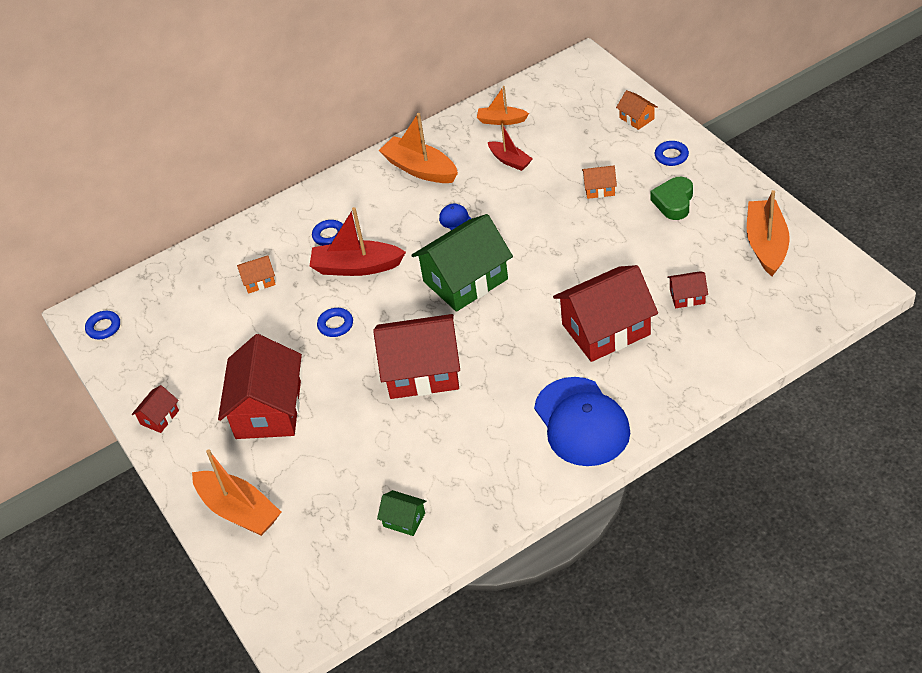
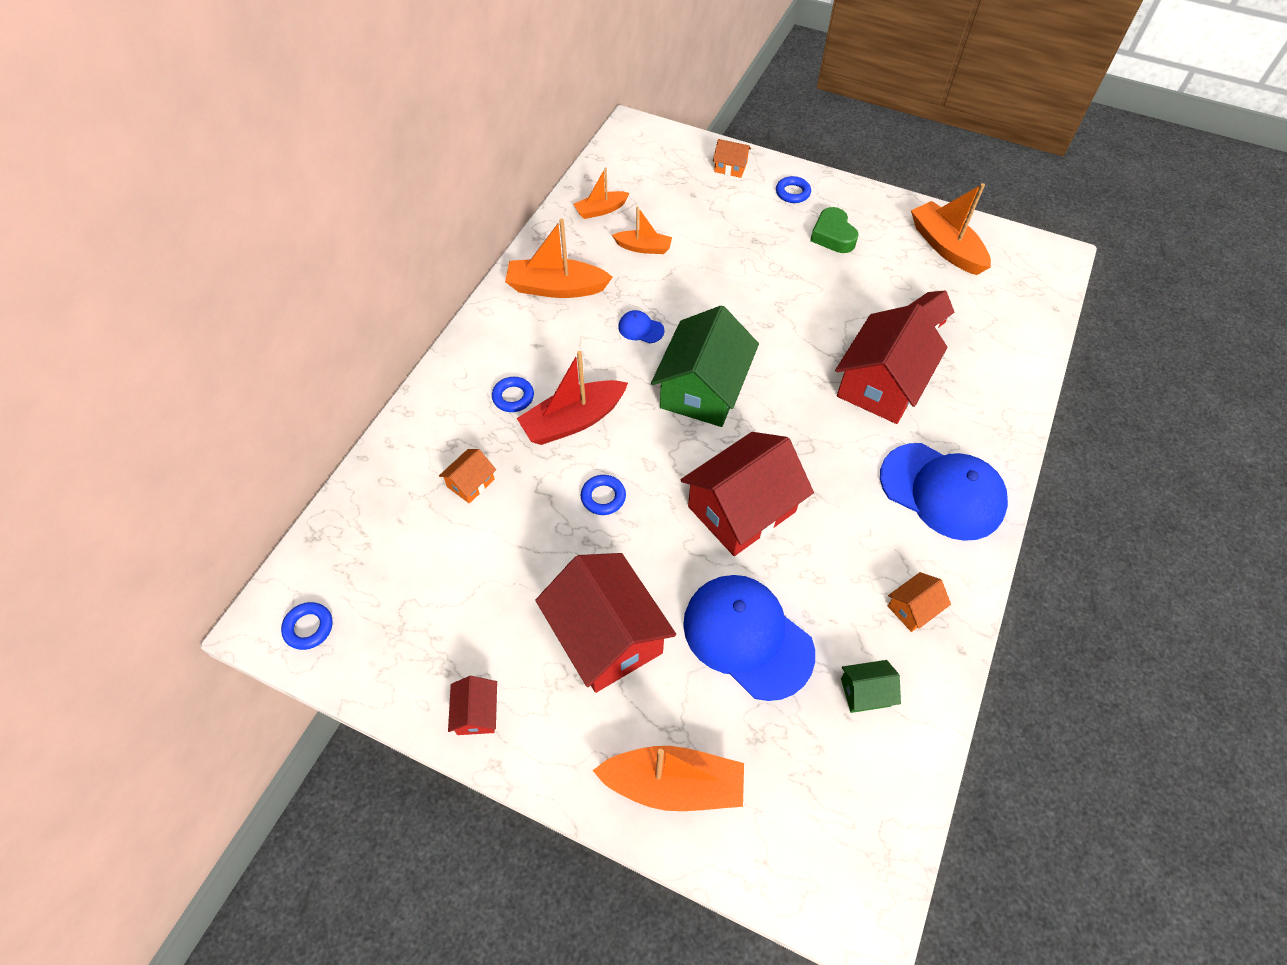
camera: 40 degrees left, 10 degrees up
(356, 451) = (747, 637): none -> blue cap
(510, 160) = (643, 248): red boat -> orange boat
(599, 189) = (754, 246): orange house -> orange house (913, 608)

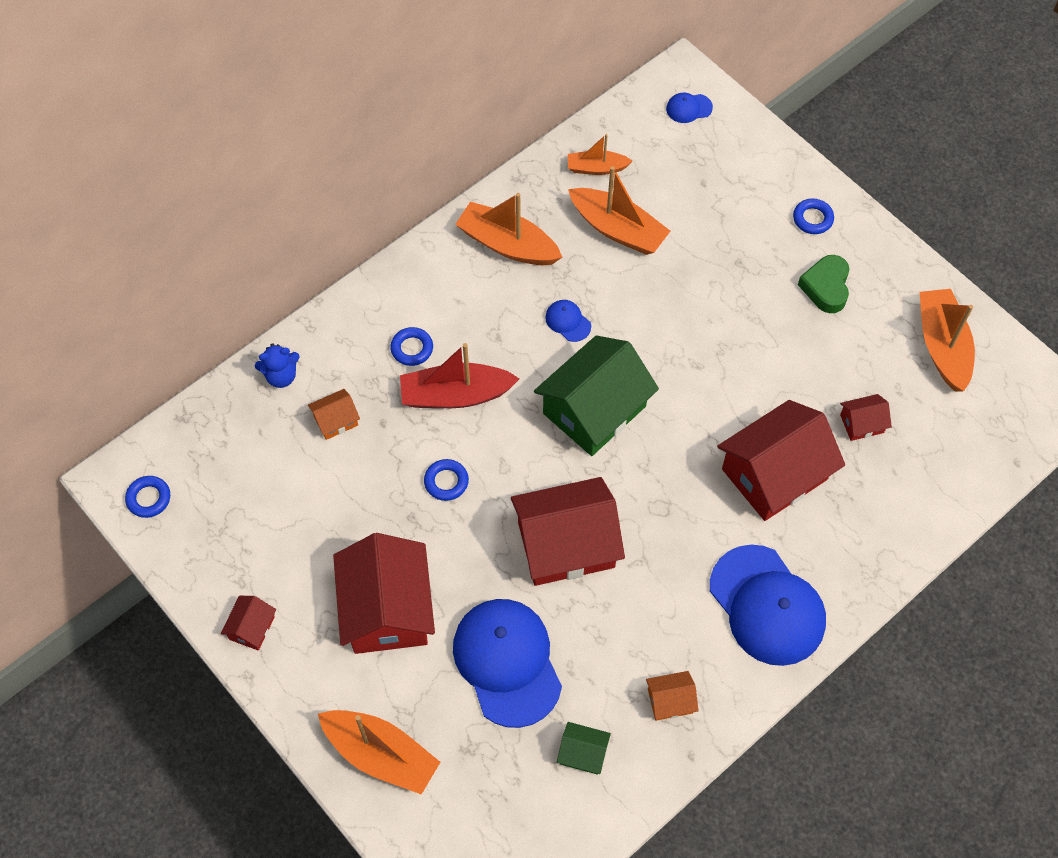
camera: 25 degrees right, 5 degrees up
(398, 463) = (281, 376): none -> blue teddy bear
(643, 248) = (618, 229): orange boat -> orange boat, size x1.69
(651, 148) = (689, 108): none -> blue cap
(730, 167) = (762, 162): orange house -> none

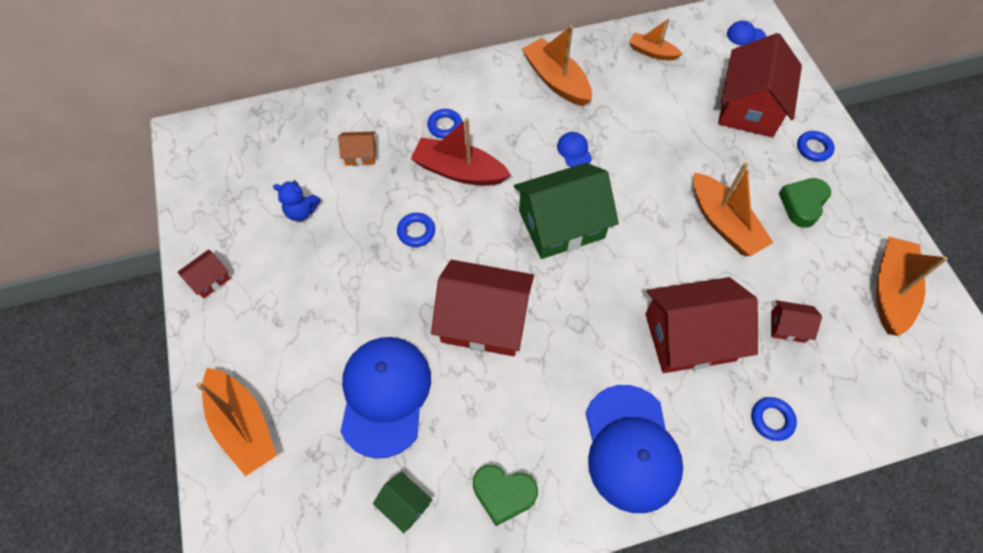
camera: 25 degrees right, 0 degrees up
(148, 498) = (198, 156): blue ring -> blue ring (771, 420)
(281, 376) = (340, 109): blue teddy bear -> blue teddy bear (301, 211)
(387, 609) = (316, 310): red house -> red house (749, 107)
(618, 229) = (647, 100): orange boat -> orange boat (724, 223)
(670, 701) = (503, 494): orange house -> green heart

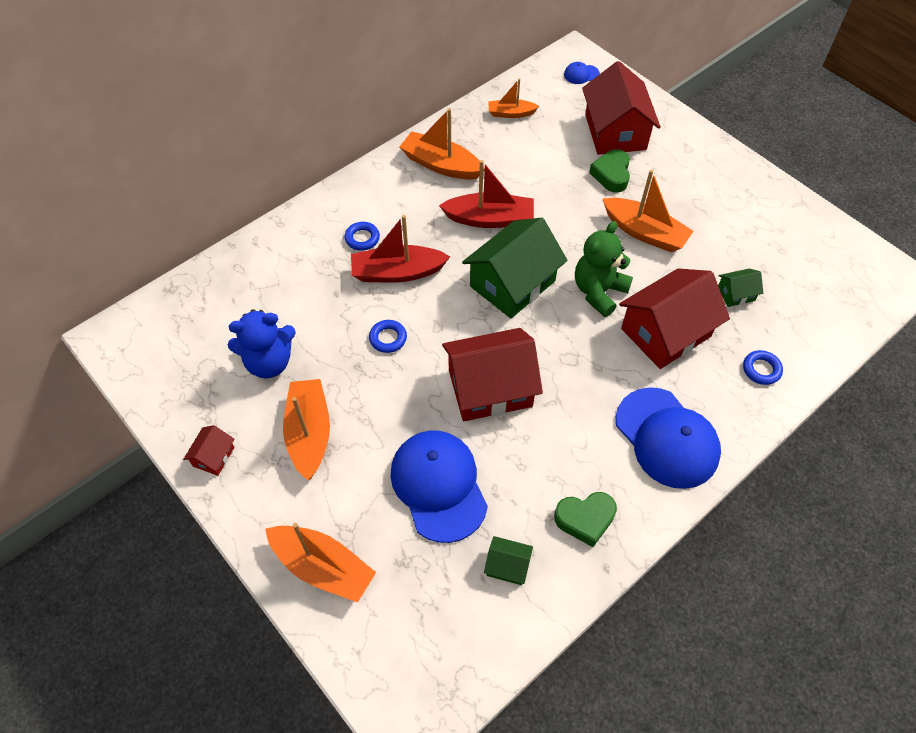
camera: 25 degrees left, 5 degrees down
(301, 211) = (269, 362): blue teddy bear -> blue teddy bear, size x1.65
(360, 154) = (297, 291): orange house -> none
(574, 151) = (489, 219): blue cap -> red boat
(643, 266) = (598, 291): none -> green teddy bear
(787, 326) = (736, 294): red house -> green house
(802, 204) = (697, 194): green heart -> green heart (611, 174)
(813, 148) = (682, 147): blue ring -> none
(890, 291) = (796, 236): orange boat -> orange boat (309, 433)

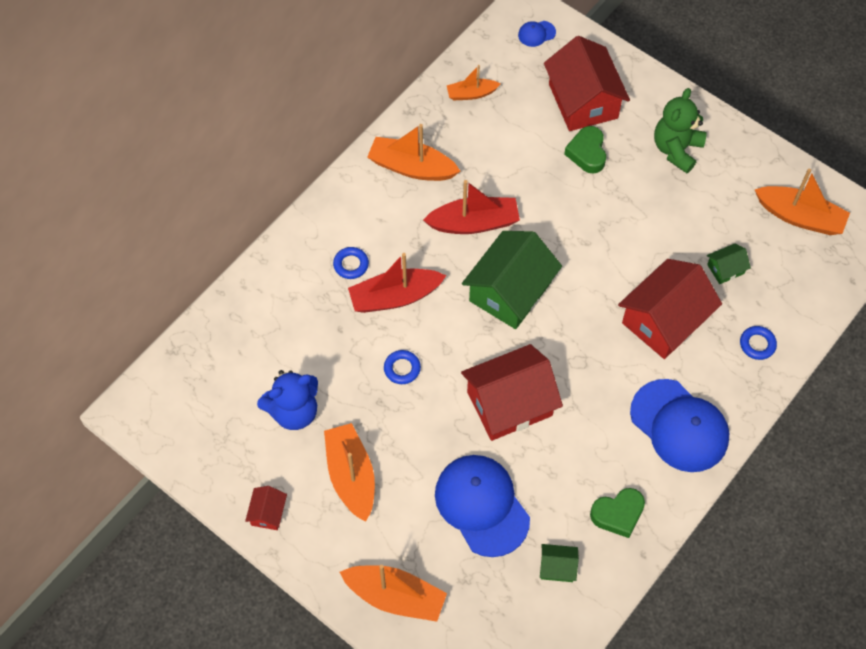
camera: 10 degrees left, 5 degrees up
(598, 291) = (595, 287): green teddy bear -> green teddy bear (676, 149)
(644, 232) = (629, 215): orange boat -> orange boat (800, 217)

